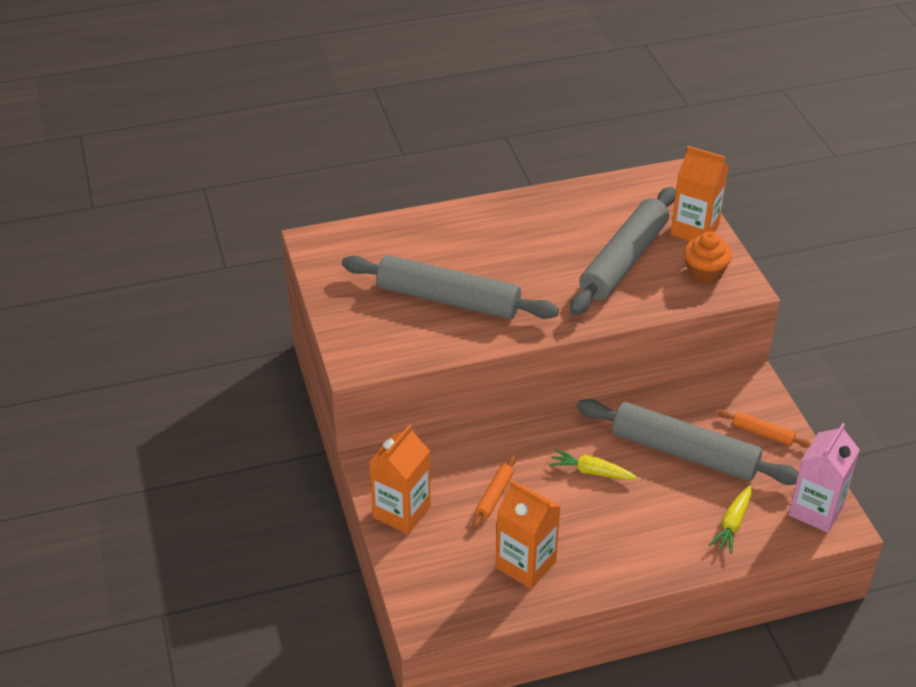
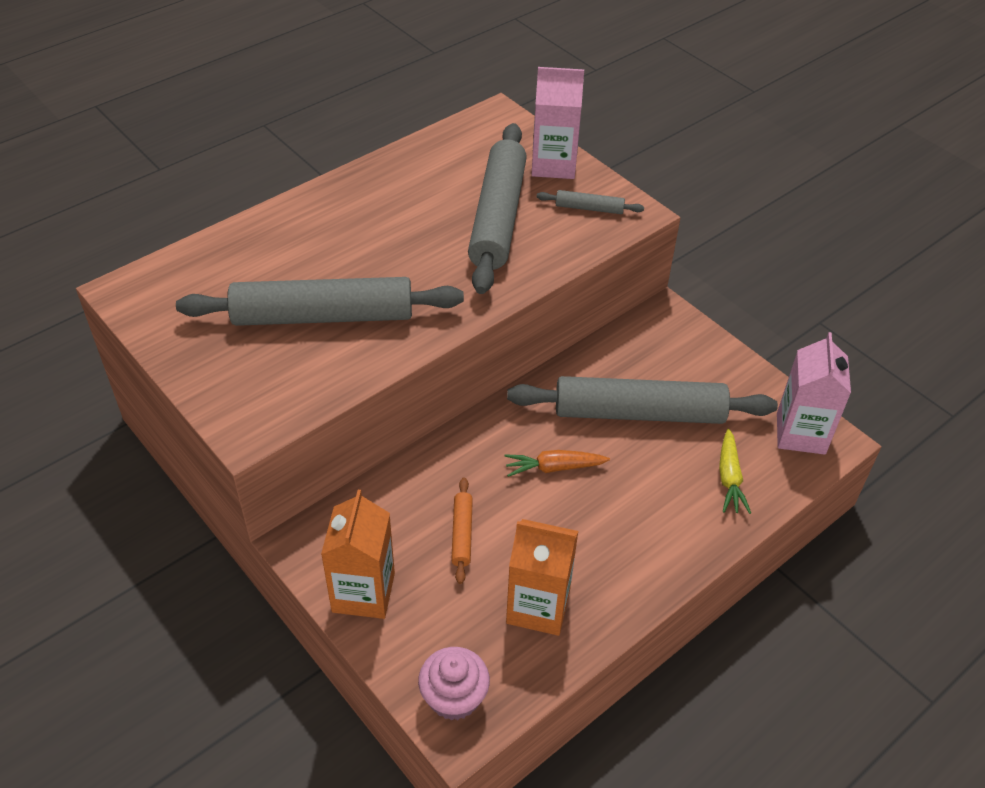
camera: 25 degrees left, 5 degrees up
(432, 602) = (454, 697): none -> pink cupcake
(591, 472) = (554, 468): yellow carrot -> orange carrot
(694, 230) = (553, 165): orange carton -> pink carton
(704, 273) = (589, 208): orange cupcake -> grey rolling pin
(763, 433) = (705, 366): orange rolling pin -> none

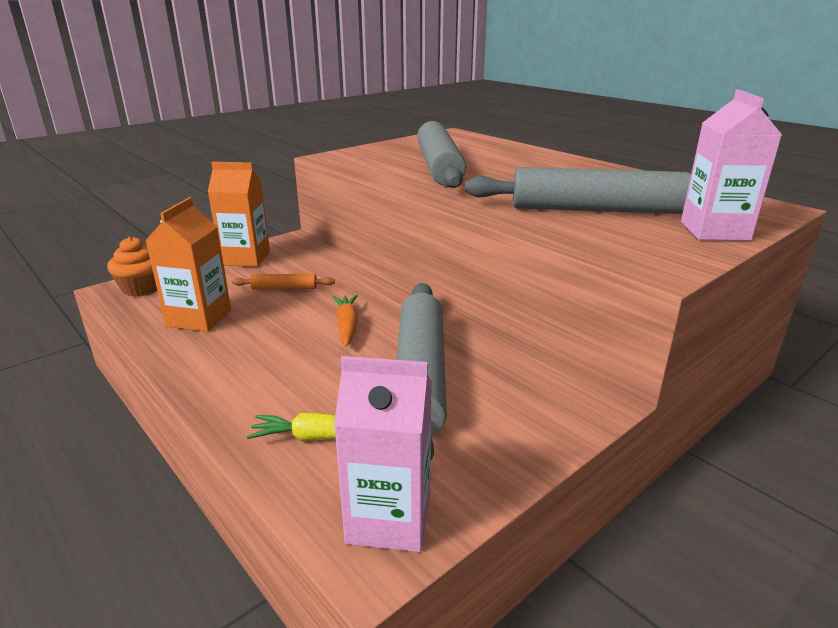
camera: 90 degrees right, 20 degrees down
(454, 697) = (142, 288): pink cupcake -> orange cupcake
(589, 208) = (648, 246): grey rolling pin -> none

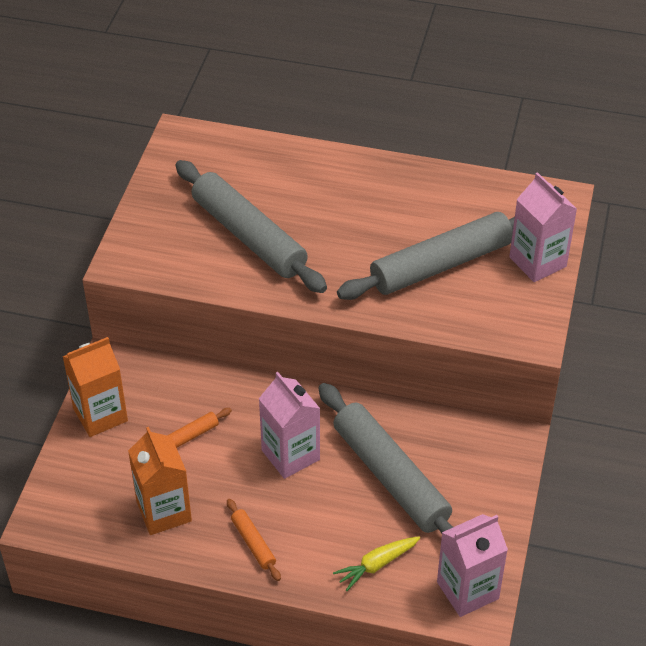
camera: 35 degrees left, 20 degrees up
(142, 288) = (61, 506): orange cupcake -> none
(230, 366) = (253, 543): none -> orange rolling pin
(347, 326) = (290, 455): orange carrot -> pink carton

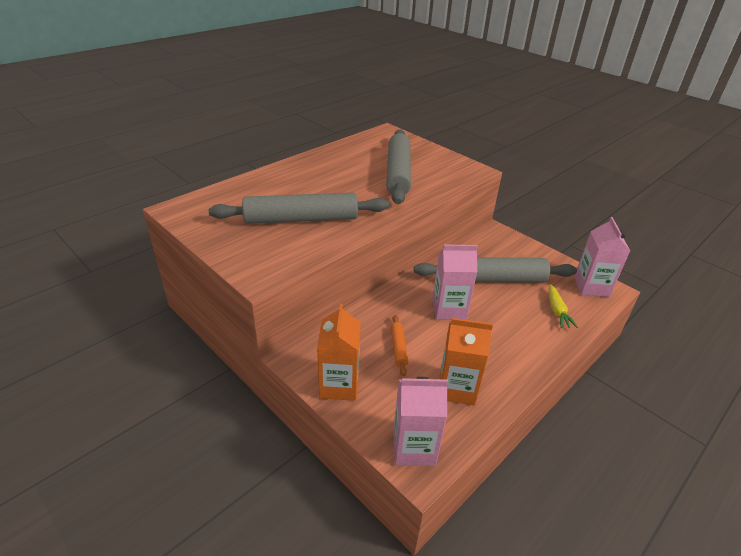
camera: 60 degrees left, 10 degrees down
(253, 543) = (512, 355): orange rolling pin -> none
(537, 262) = (424, 151): pink carton -> pink carton (414, 447)

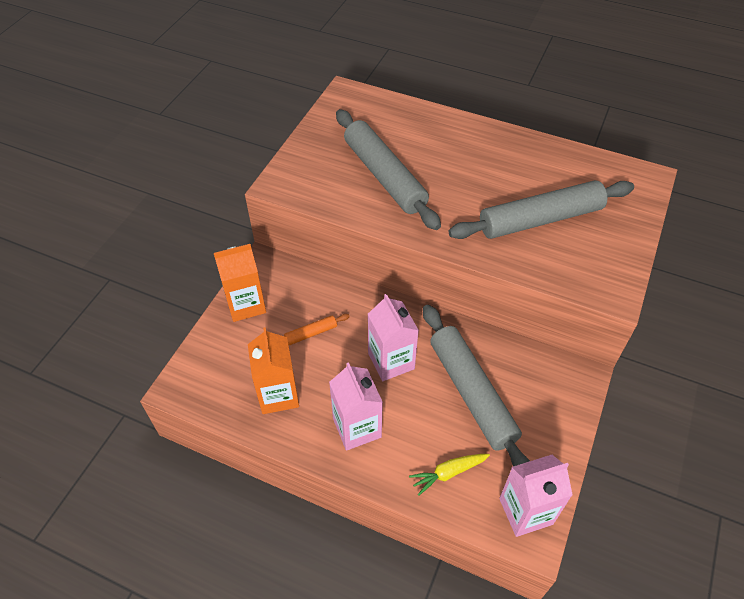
camera: 70 degrees right, 15 degrees up
(414, 447) = (198, 378): pink carton -> pink carton (357, 428)

